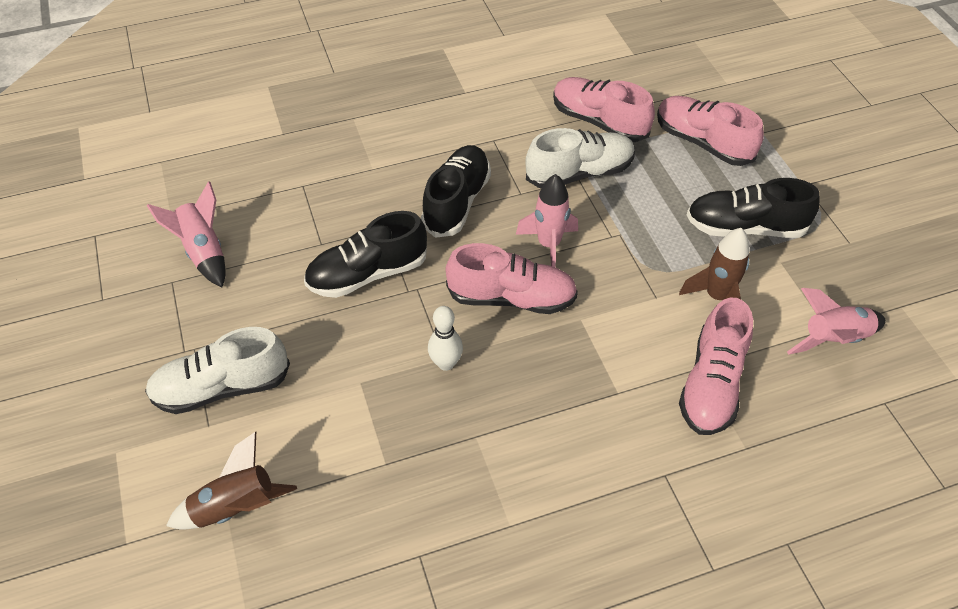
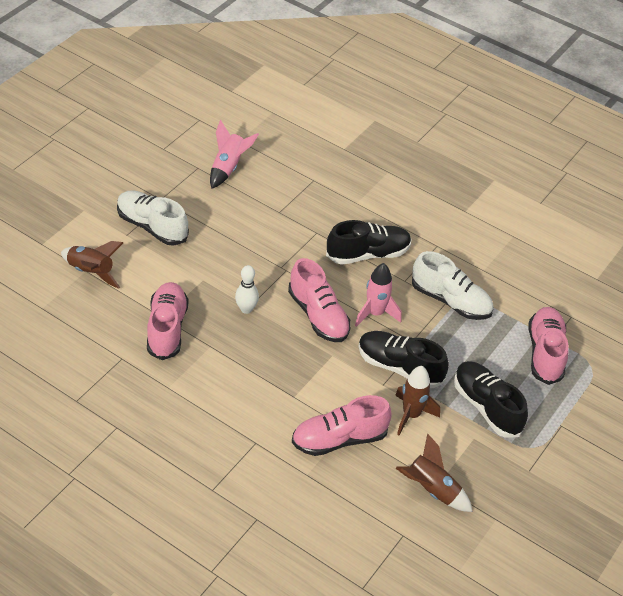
camera: 50 degrees right, 5 degrees down
(368, 274) = (276, 243): black shoe -> black shoe (399, 367)
(599, 122) = (508, 290): pink shoe -> pink shoe (167, 329)
(833, 339) = (431, 490): pink rocket -> brown rocket

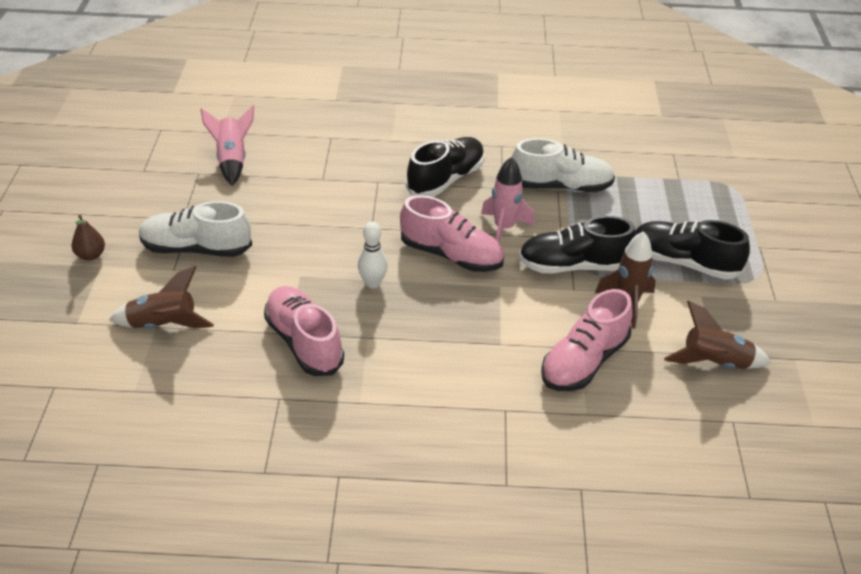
camera: 30 degrees left, 5 degrees down
(83, 199) = (91, 255): none -> brown pear
(545, 353) = (684, 193): pink shoe -> none

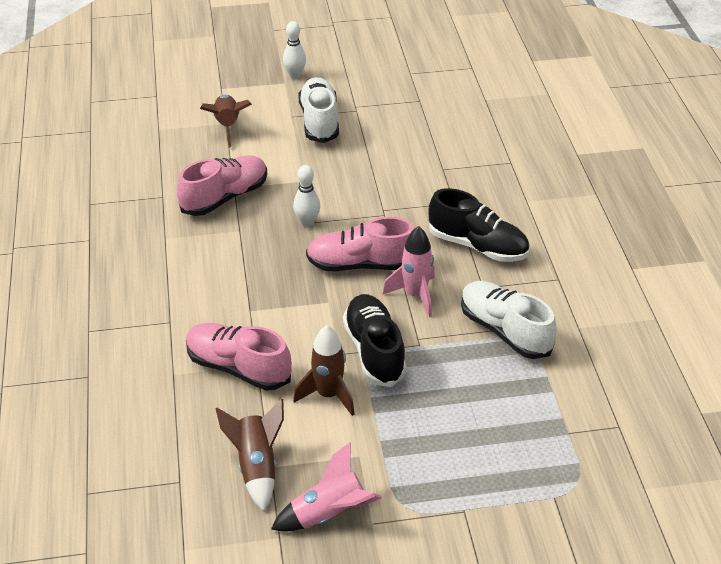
camera: 80 degrees right, 0 degrees up
(91, 255) = (295, 75): brown pear -> white bowling pin
(232, 160) = (446, 114): pink rocket -> pink rocket (329, 514)
(451, 255) = (361, 265): pink shoe -> pink shoe turned 75 degrees clockwise
(560, 186) = (505, 331): white shoe -> white shoe turned 150 degrees clockwise
(684, 263) = (410, 440): black shoe -> none

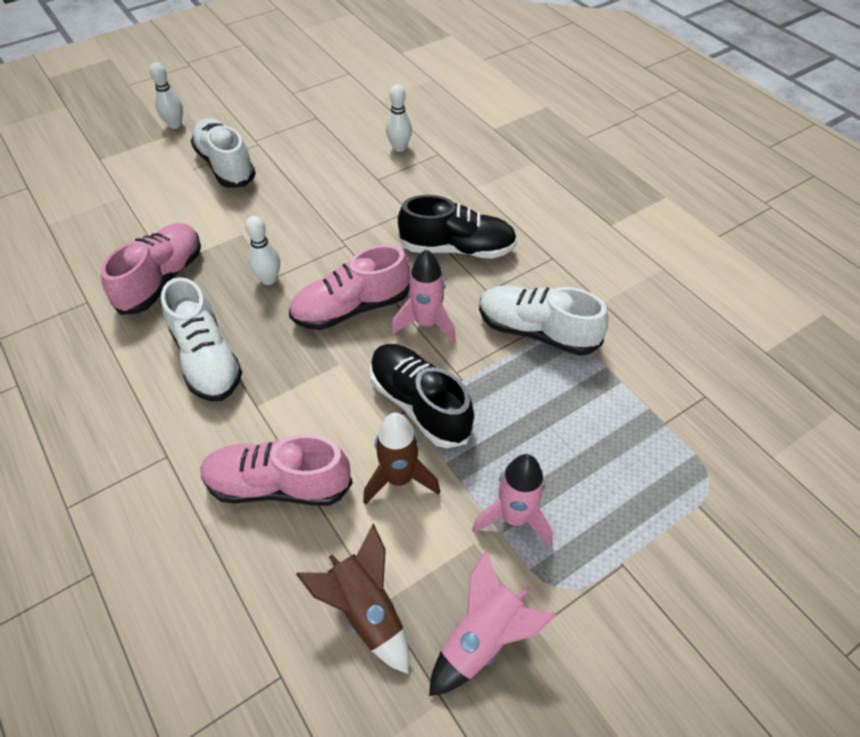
camera: 25 degrees left, 10 degrees up
(227, 126) = (126, 199): brown rocket -> none
(230, 266) = (207, 359): none -> white shoe
(400, 451) = (514, 518): none -> pink rocket
(478, 147) = (399, 147): none -> white bowling pin

